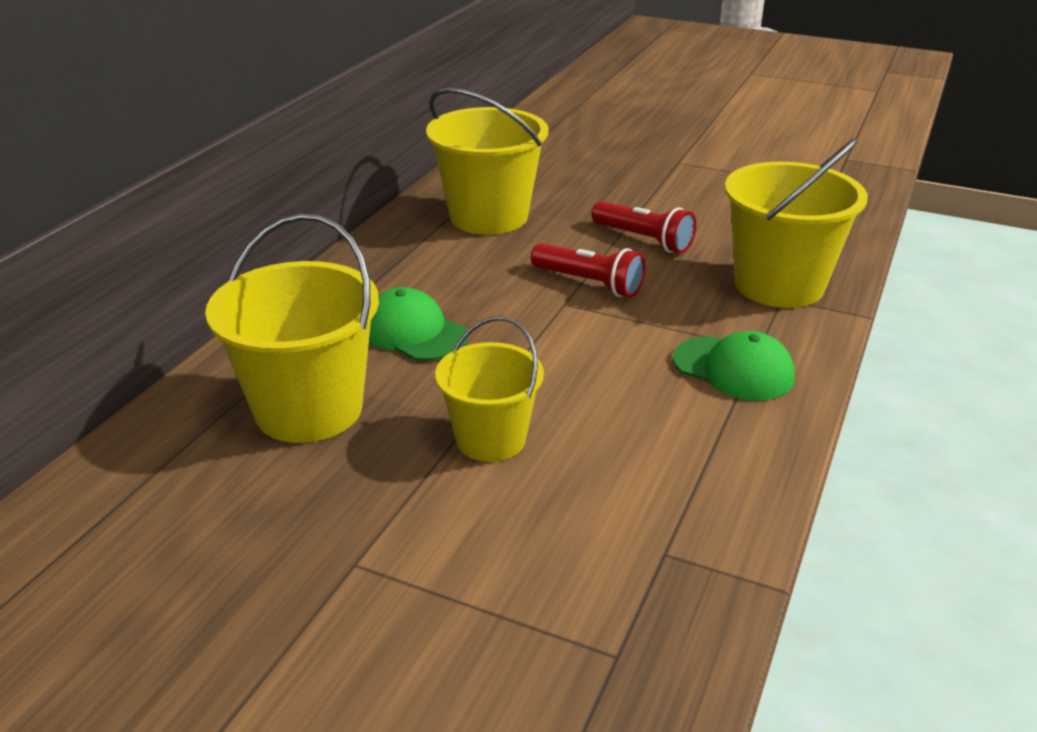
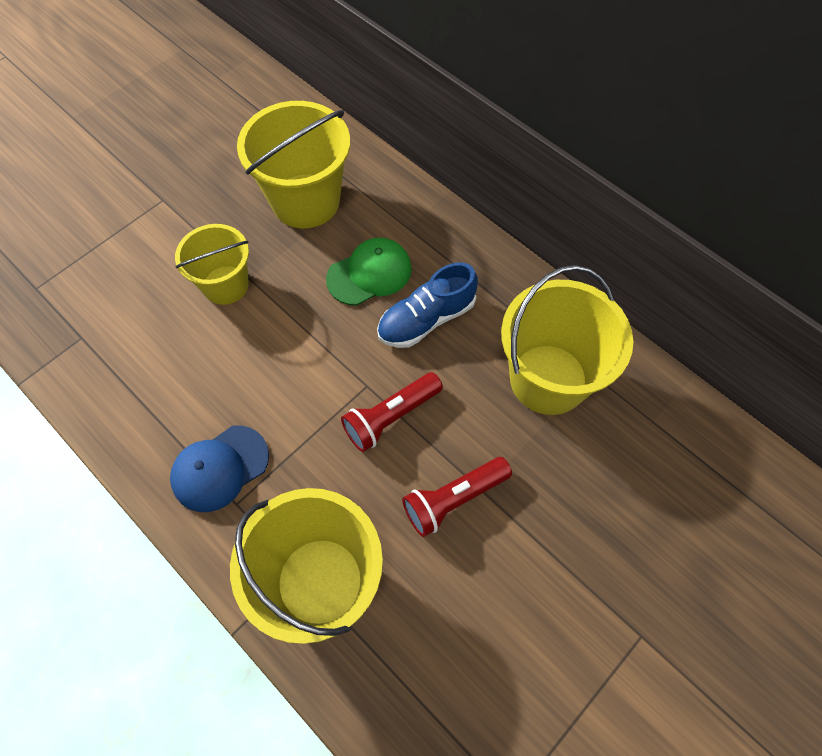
camera: 110 degrees right, 30 degrees up
(458, 286) = (426, 319): none -> blue shoe
(733, 369) = (219, 468): green cap -> blue cap

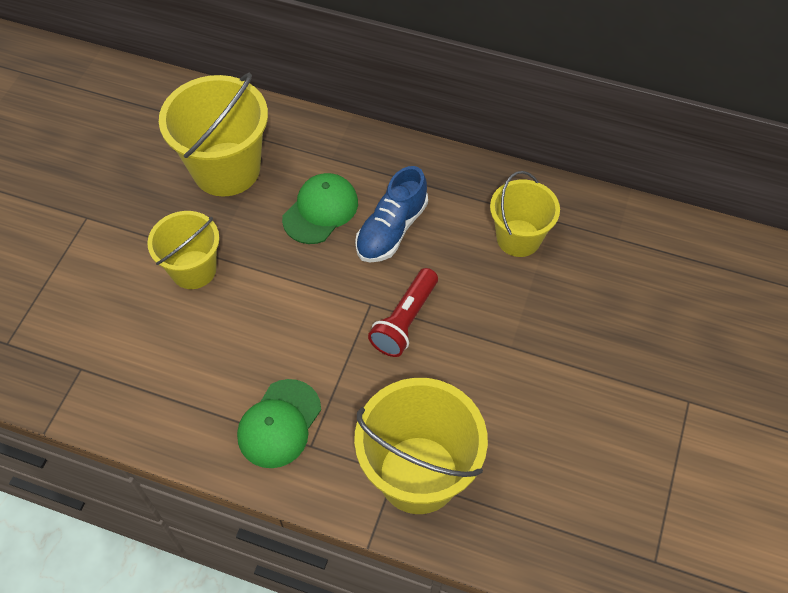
camera: 25 degrees left, 5 degrees down
(219, 468) = (279, 424): blue cap -> green cap
(453, 499) = (492, 363): red flashlight -> none
(548, 379) = (518, 238): yellow bucket -> yellow bucket, size x0.63

